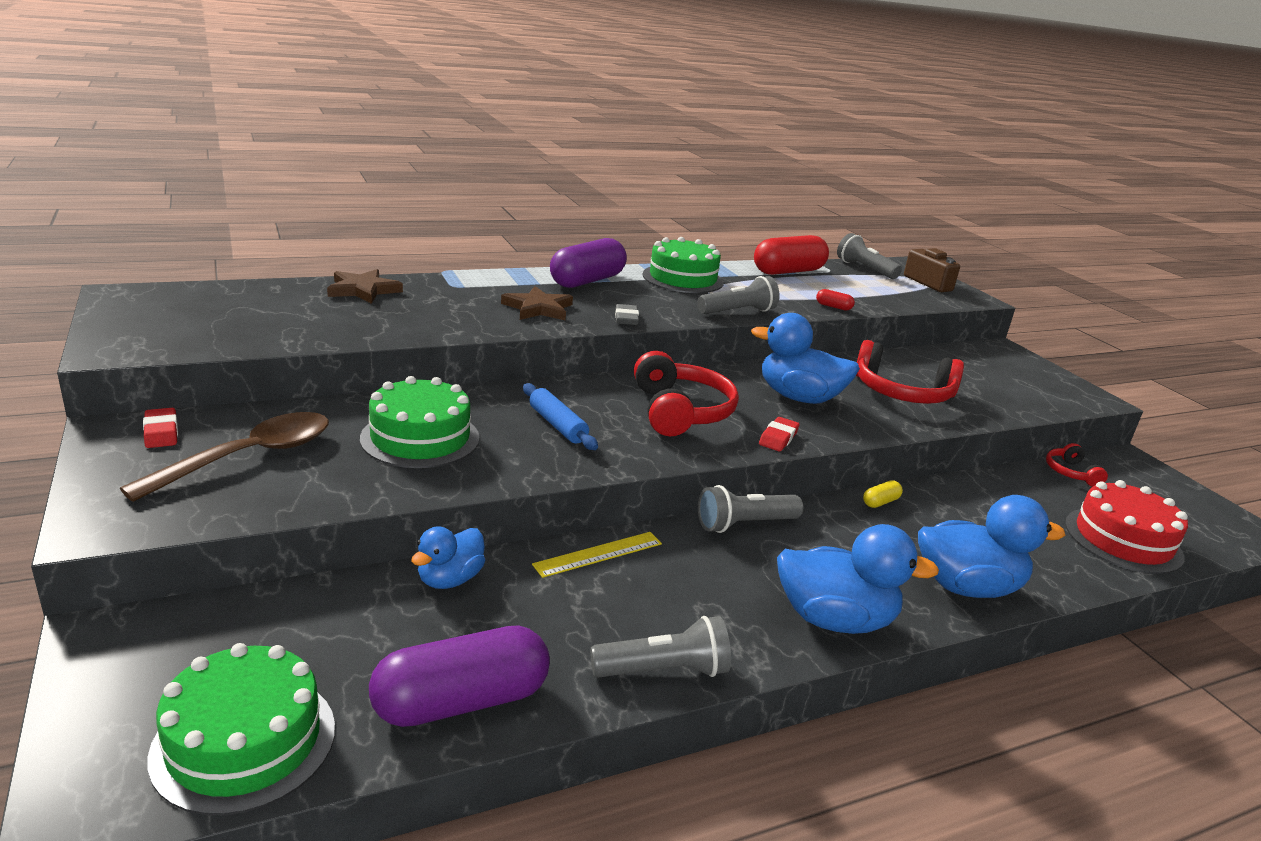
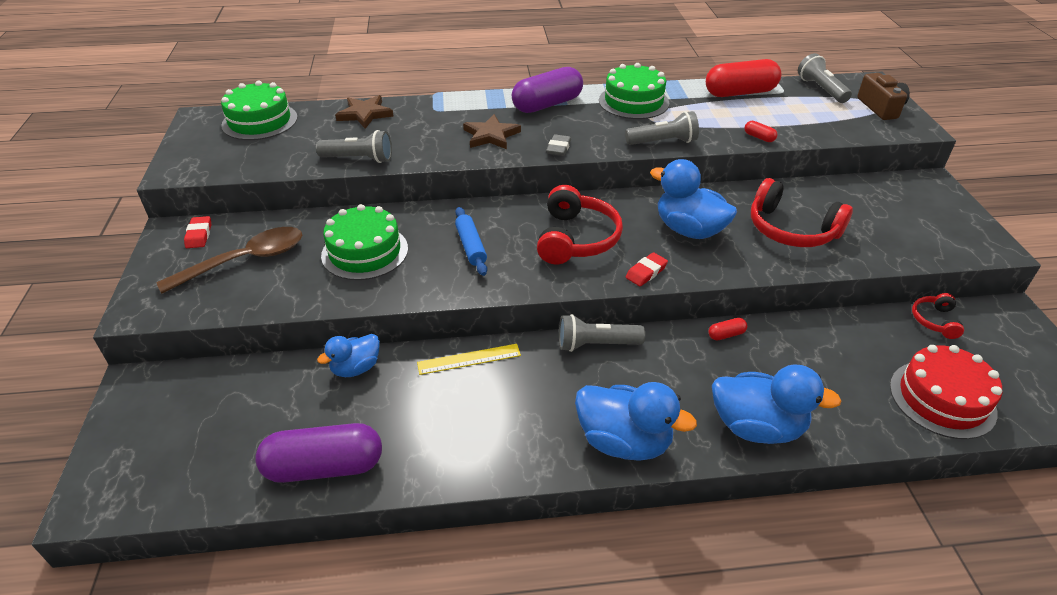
camera: 20 degrees right, 15 degrees up
(244, 741) = (187, 473): green cake -> green cake (260, 121)
(663, 670) = (470, 465): grey flashlight -> grey flashlight (359, 159)
(880, 502) = (726, 335): yellow capsule -> red capsule

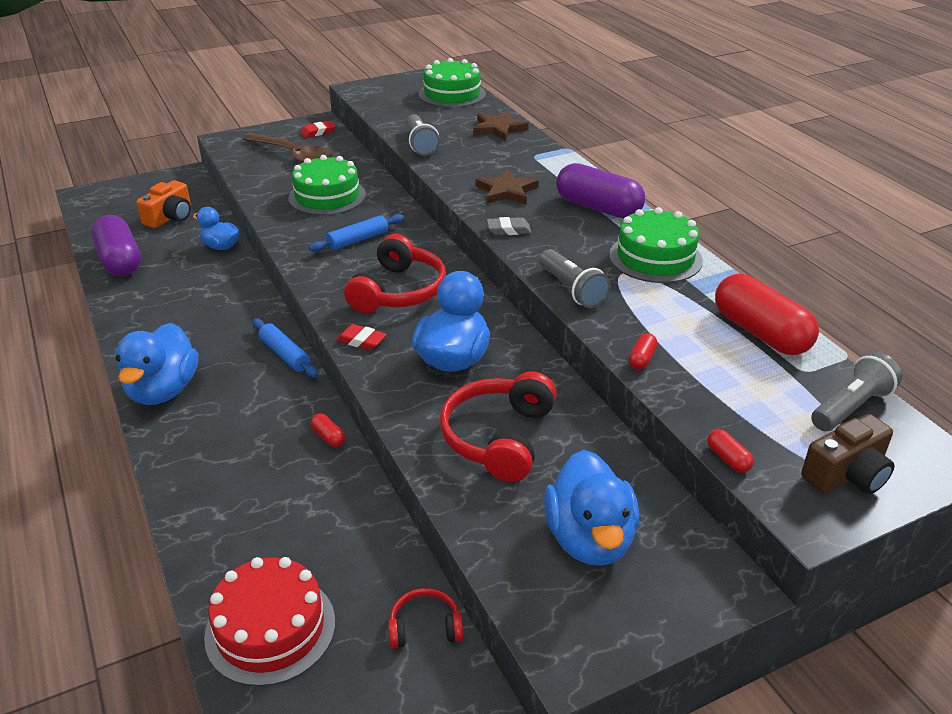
camera: 70 degrees right, 5 degrees down
(246, 408) = (170, 217): none -> orange camera
(469, 359) = (245, 292): yellow ruler -> none
(576, 239) = (398, 291): red headphones -> red headphones turned 60 degrees counterclockwise
(596, 344) = (285, 355): grey flashlight -> blue rolling pin
(757, 427) = (195, 472): blue duck -> blue duck (589, 539)
(866, 136) = (728, 459): none -> red capsule

